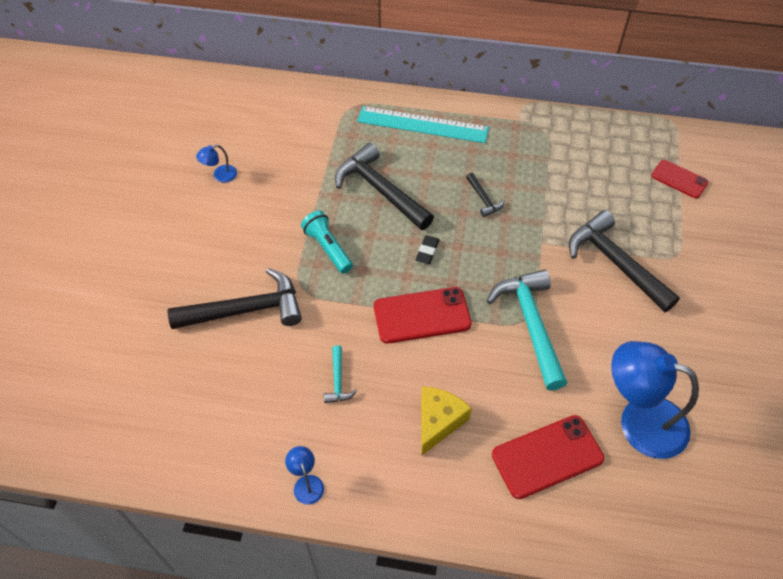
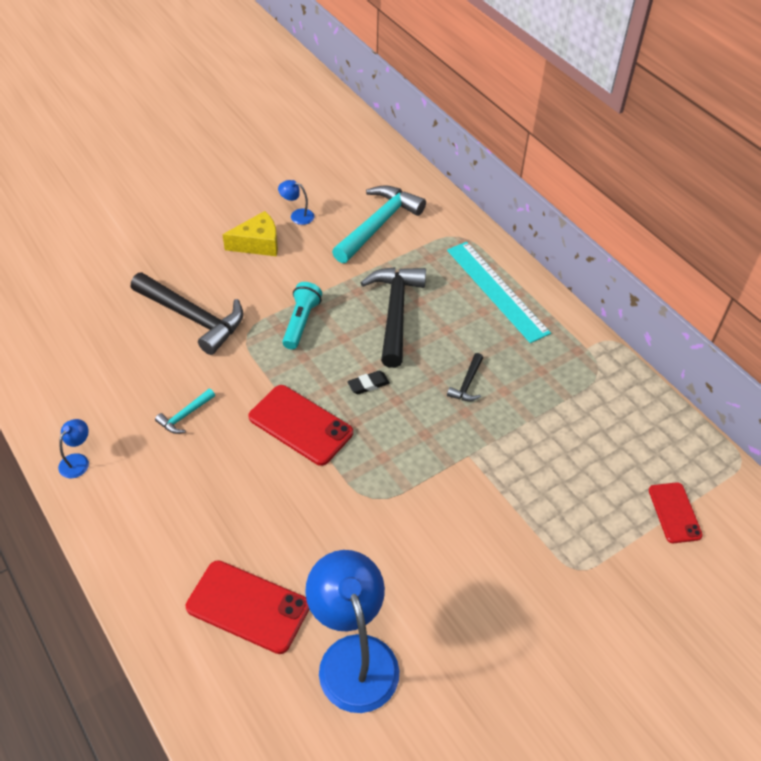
camera: 45 degrees right, 5 degrees down
(438, 421) = (210, 506): yellow cheese -> yellow cheese (258, 243)
(531, 324) = (371, 506): turquoise hammer -> turquoise hammer (378, 225)
(615, 263) = (510, 525): black hammer -> none

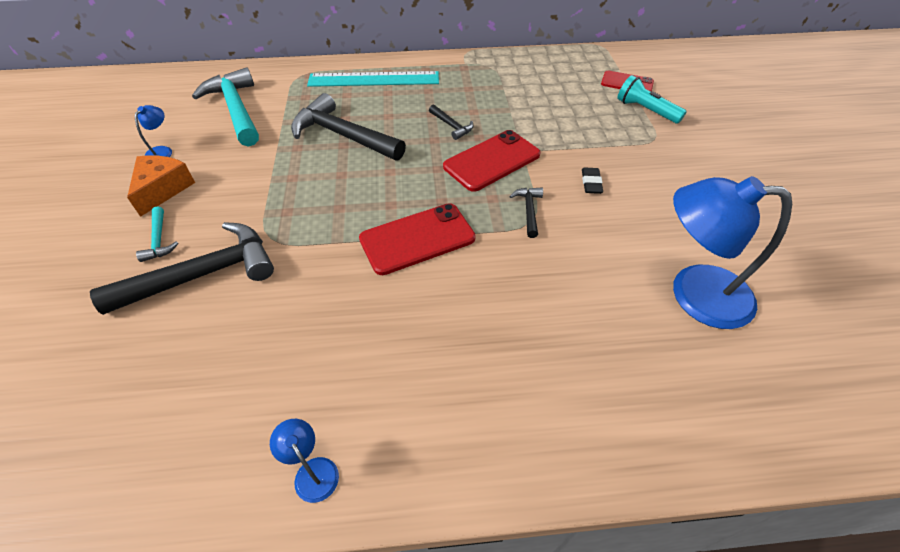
camera: 60 degrees left, 0 degrees up
(185, 415) = (332, 329): turquoise hammer -> turquoise hammer (159, 240)
(248, 606) = (611, 357): red phone -> red phone (492, 161)
(258, 243) = (163, 189): yellow cheese -> orange cheese
(297, 215) = (162, 151): blue lamp -> blue lamp turned 150 degrees clockwise
(301, 322) = (295, 195): turquoise flashlight -> turquoise flashlight (645, 110)
(368, 384) = (407, 179): black eraser -> black eraser (591, 183)
(384, 491) = (529, 210): none -> black hammer

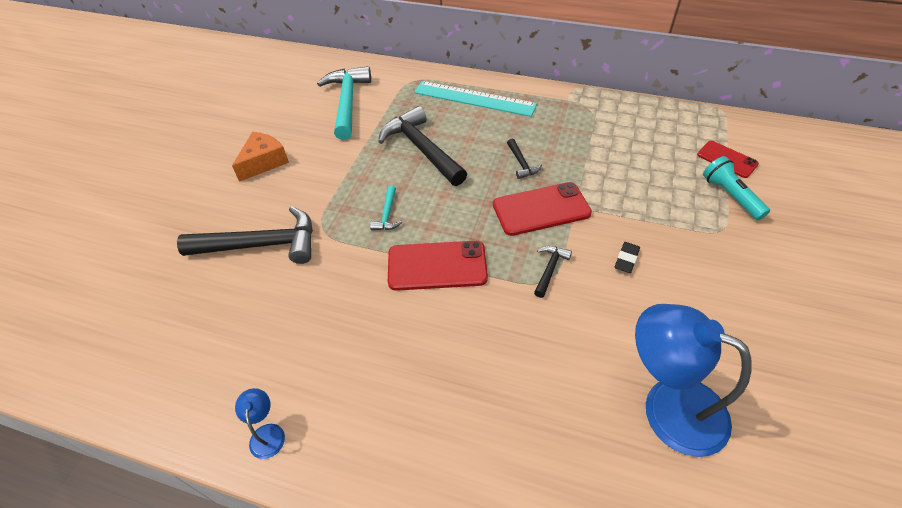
camera: 25 degrees right, 0 degrees up
(159, 240) = (243, 205): turquoise hammer -> turquoise hammer (387, 214)
(162, 151) = (277, 127): blue lamp -> none

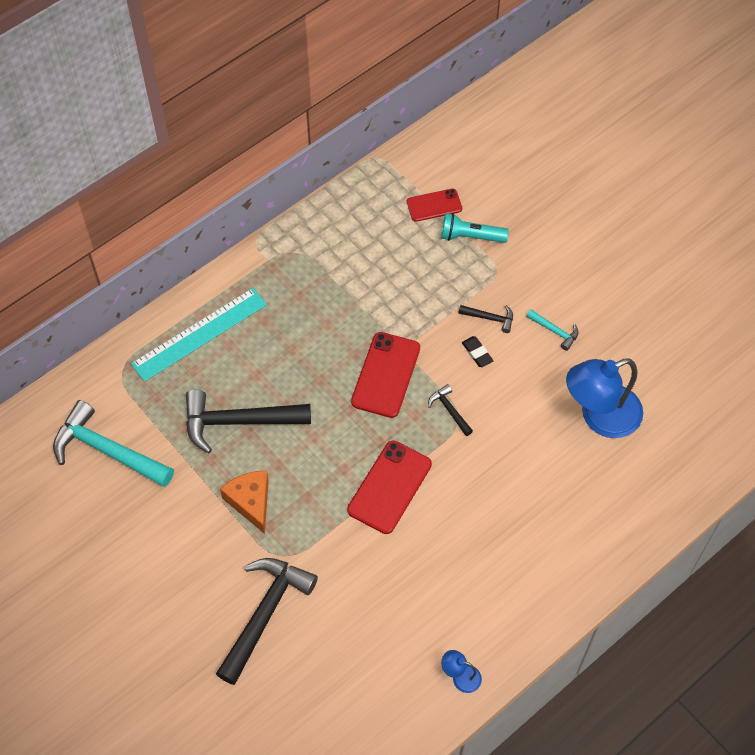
camera: 60 degrees left, 10 degrees up
(264, 162) = (145, 570): orange cheese -> orange cheese (250, 502)
(387, 214) = (304, 495): turquoise hammer -> turquoise hammer (554, 331)
(521, 163) = (322, 354): black hammer -> black hammer (490, 318)

